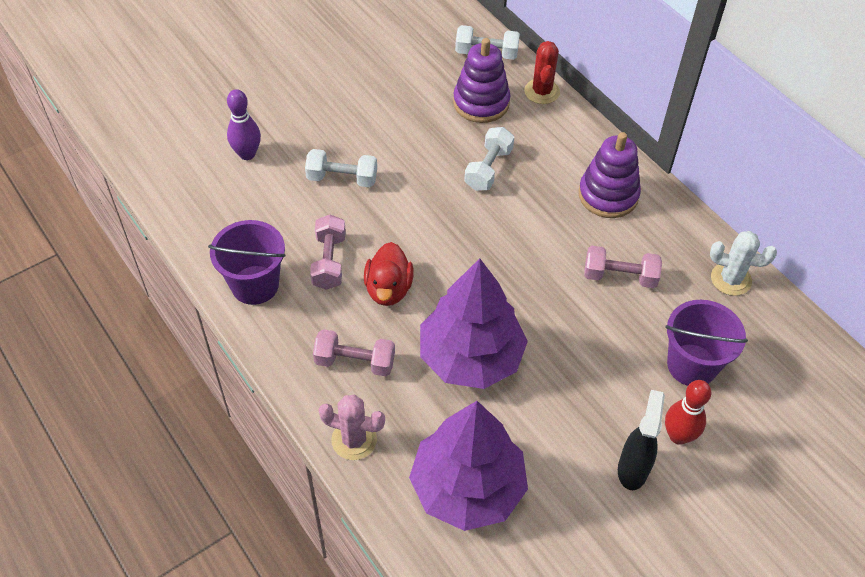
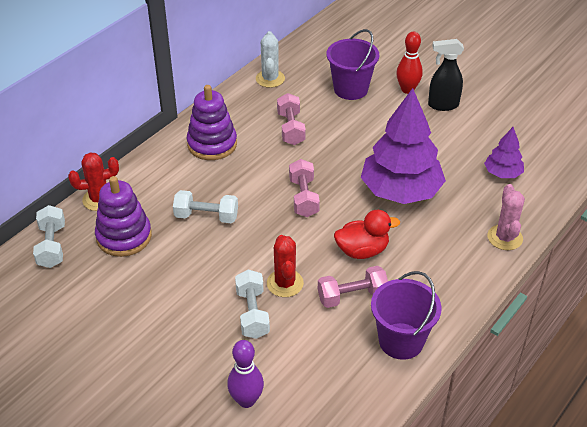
camera: 105 degrees left, 10 degrees down
(355, 362) = (440, 254): pink dumbbell -> pink dumbbell (304, 197)
(369, 211) = (285, 283): none -> red cactus
(468, 487) = (502, 173): purple tree -> purple tree, size x0.48

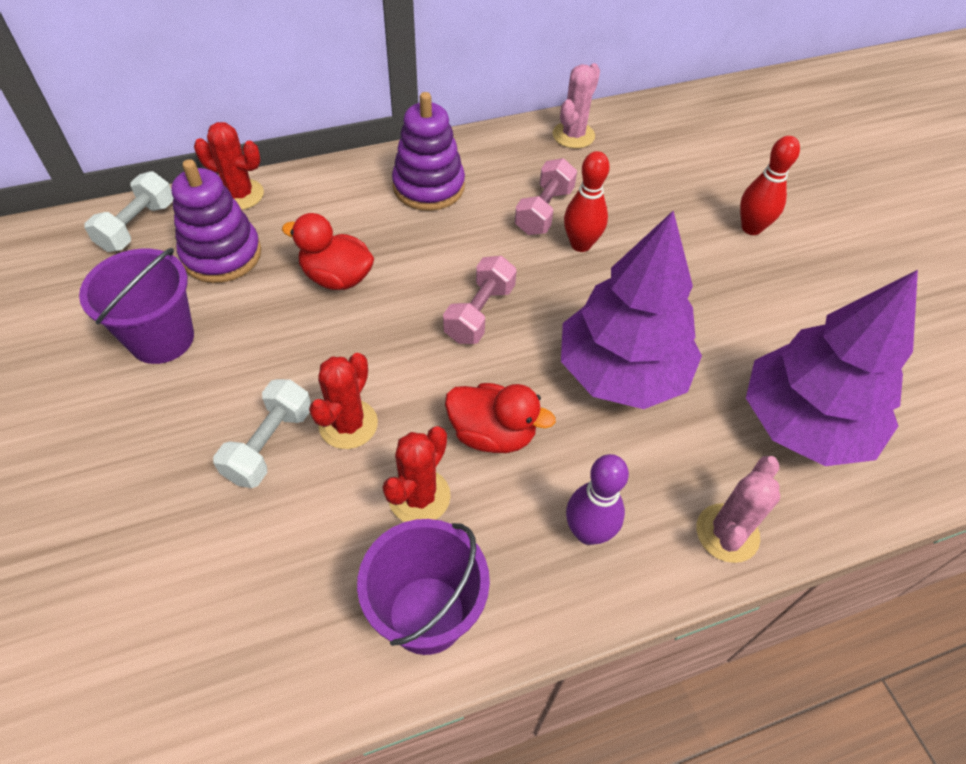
camera: 30 degrees right, 10 degrees up
(206, 216) = (337, 277): white dumbbell -> red duck
(246, 400) = (144, 573): purple bowling pin -> purple bowling pin (588, 532)
(270, 79) = (573, 135): white cactus -> pink cactus
(326, 137) = (580, 244): none -> red bowling pin
(351, 89) = (670, 193): purple bucket -> purple bucket (162, 338)
(352, 296) = (419, 496): pink dumbbell -> red cactus
(442, 105) = (787, 273): black spray bottle -> none
(502, 173) = (804, 423): purple tree -> purple tree, size x2.06

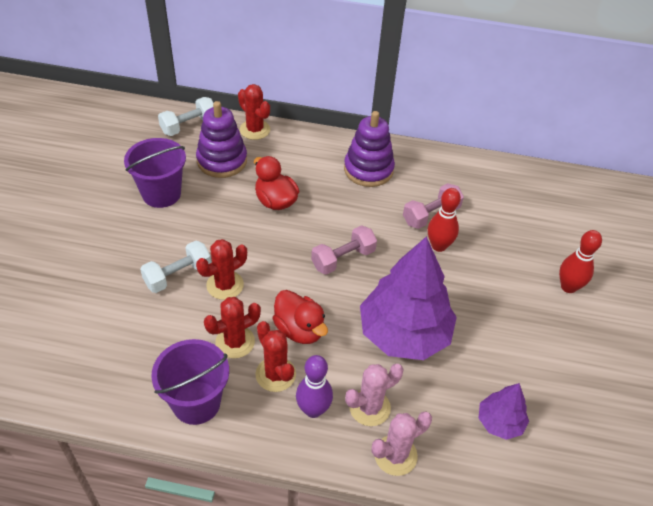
camera: 30 degrees right, 5 degrees down
(505, 511) = (275, 374): none -> red cactus
(573, 135) = (489, 174): pink cactus -> pink cactus (369, 407)
(804, 423) = (500, 422): purple tree -> purple tree, size x0.48

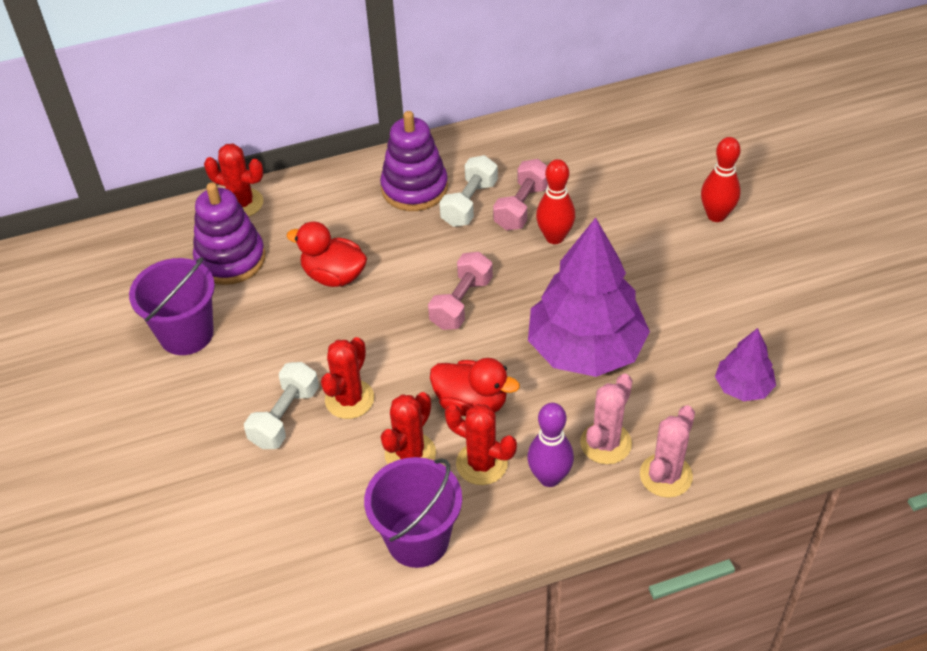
camera: 25 degrees left, 0 degrees up
(189, 125) = (153, 236): white dumbbell -> white dumbbell (469, 203)

